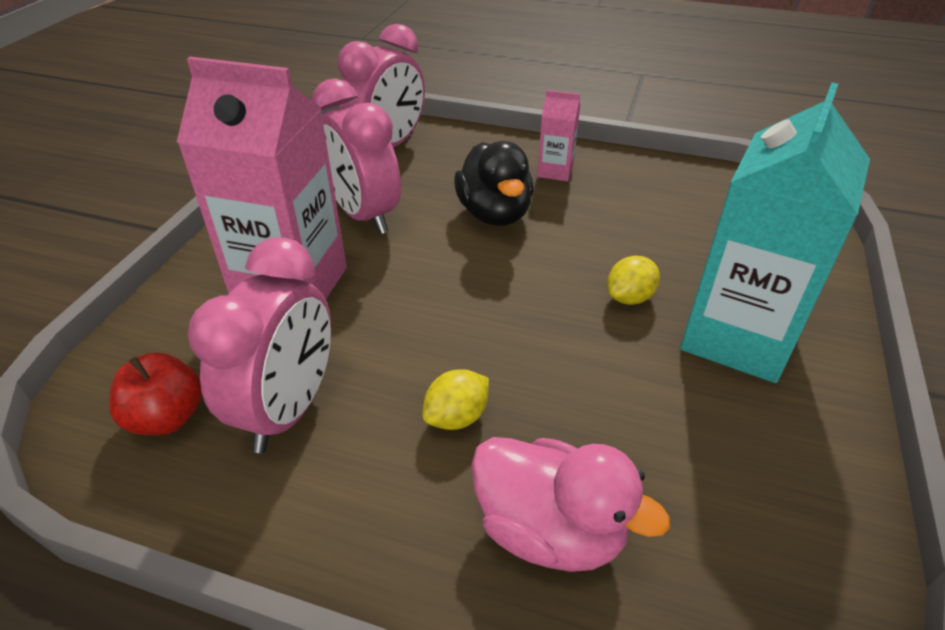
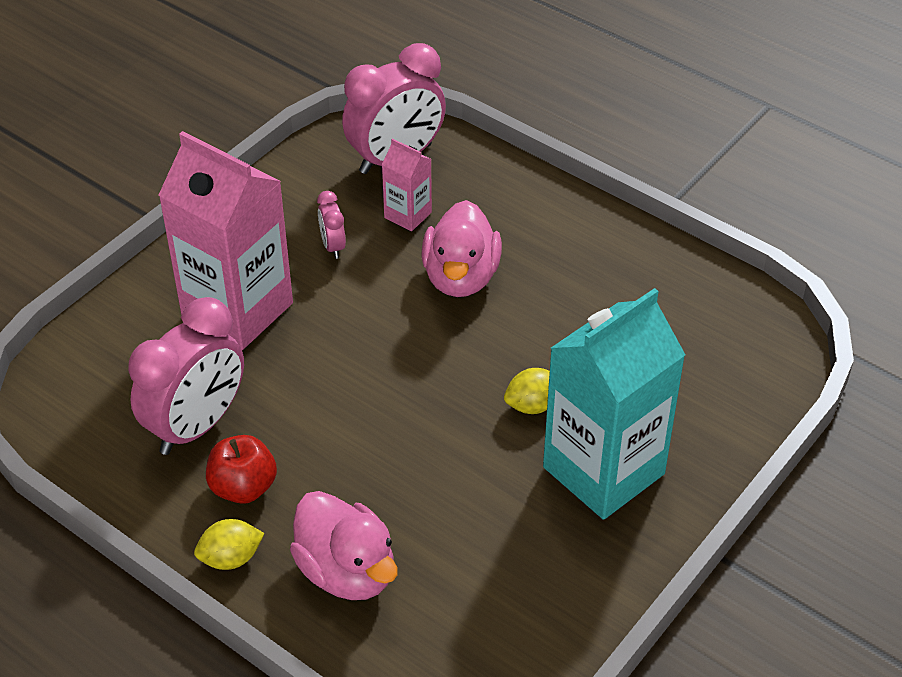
camera: 20 degrees right, 5 degrees up
(167, 418) = (105, 406): red apple -> red apple (243, 487)
(364, 216) = (333, 246): pink clock -> pink clock, size x0.45
(457, 417) = (322, 470): yellow lemon -> yellow lemon (231, 558)
(494, 214) = (461, 277): black duck -> pink duck
(555, 171) = (555, 237): pink carton -> pink carton (408, 215)

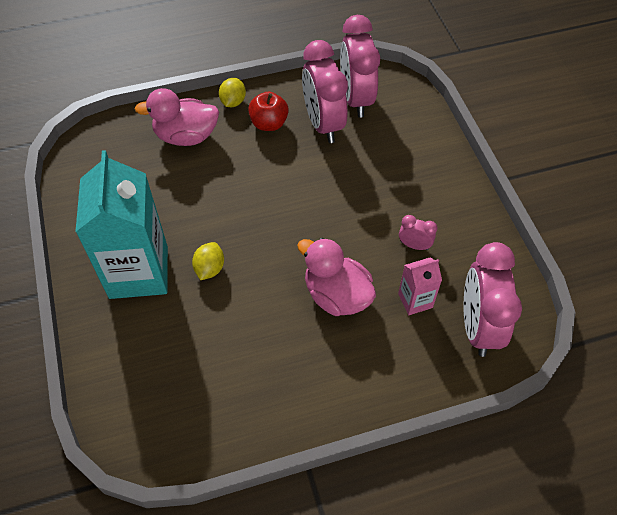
camera: 125 degrees right, 10 degrees up
(116, 415) = (356, 99): none -> pink clock
(237, 310) = (394, 176): pink carton -> none

